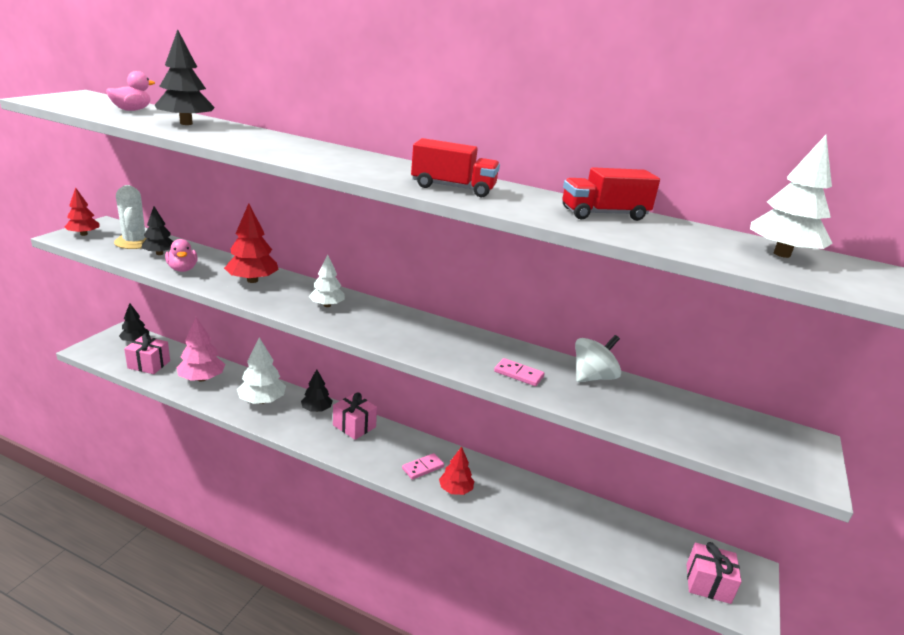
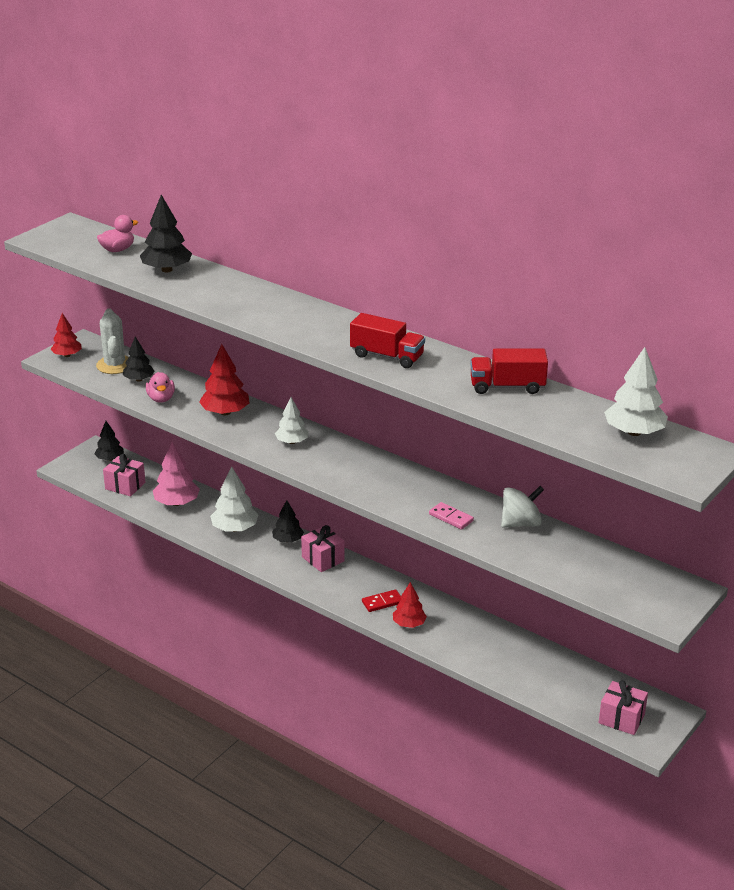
camera: 15 degrees right, 5 degrees up
(423, 468) = (382, 602): pink domino -> red domino

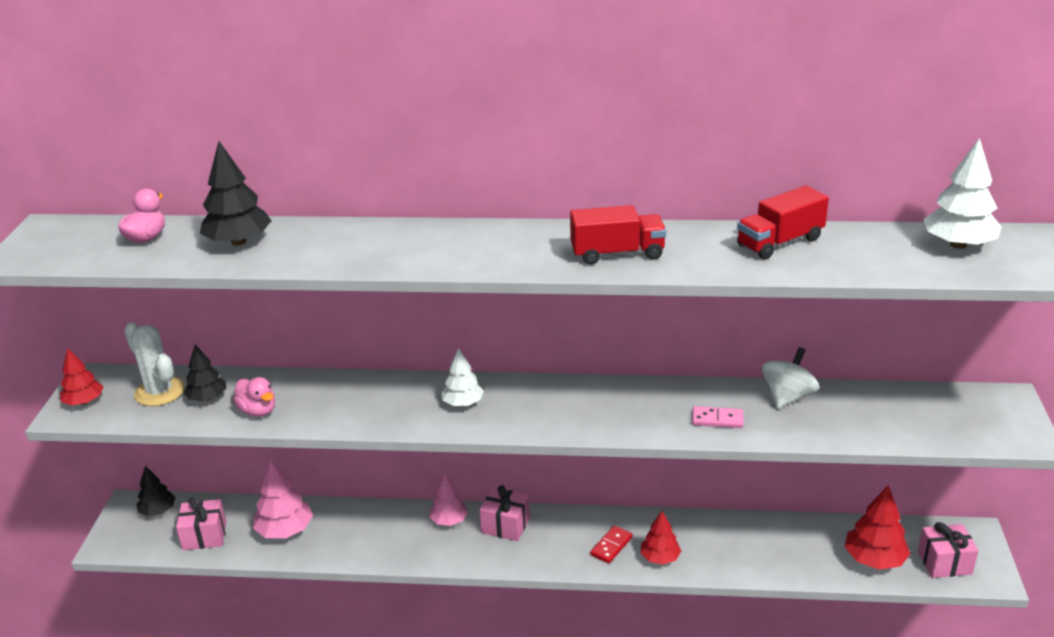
camera: 30 degrees left, 0 degrees up
(225, 412) = (352, 398): red tree -> red tree (874, 559)
(235, 528) = (379, 532): white tree -> none
(288, 540) = (449, 520): black tree -> pink tree

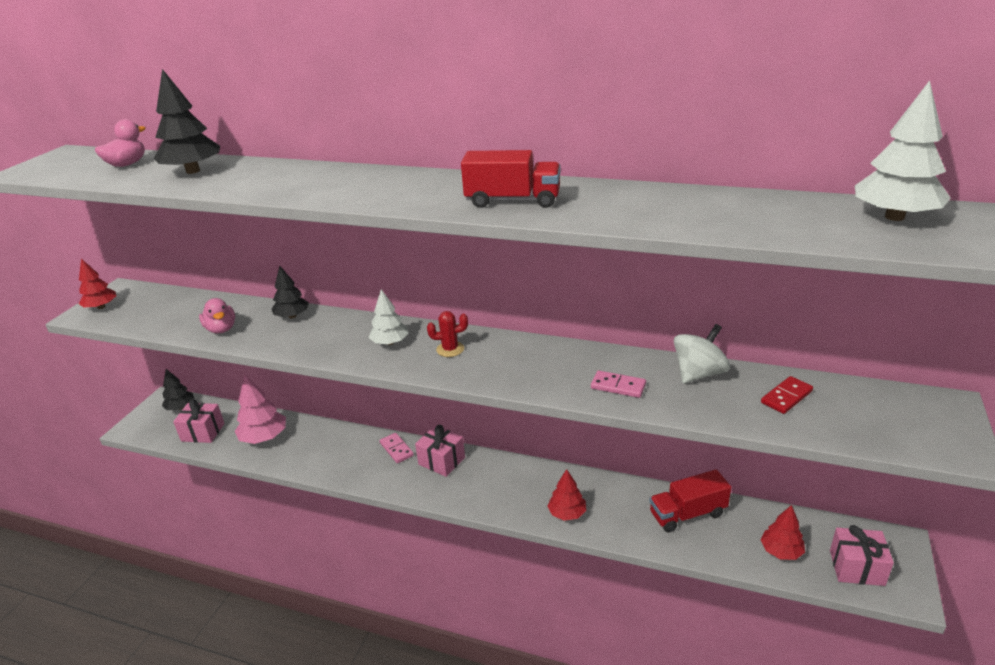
camera: 15 degrees right, 0 degrees up
(159, 392) = (159, 306): white cactus -> none
(207, 398) = (191, 314): black tree -> black tree (292, 316)
(449, 520) = (396, 449): pink tree -> pink domino
(531, 402) = (450, 349): none -> red cactus
(611, 546) = (526, 495): red domino -> red domino (786, 397)
(780, 242) = (687, 202): red truck -> red truck (687, 514)
(874, 559) = (781, 551): red tree -> red tree, size x0.66

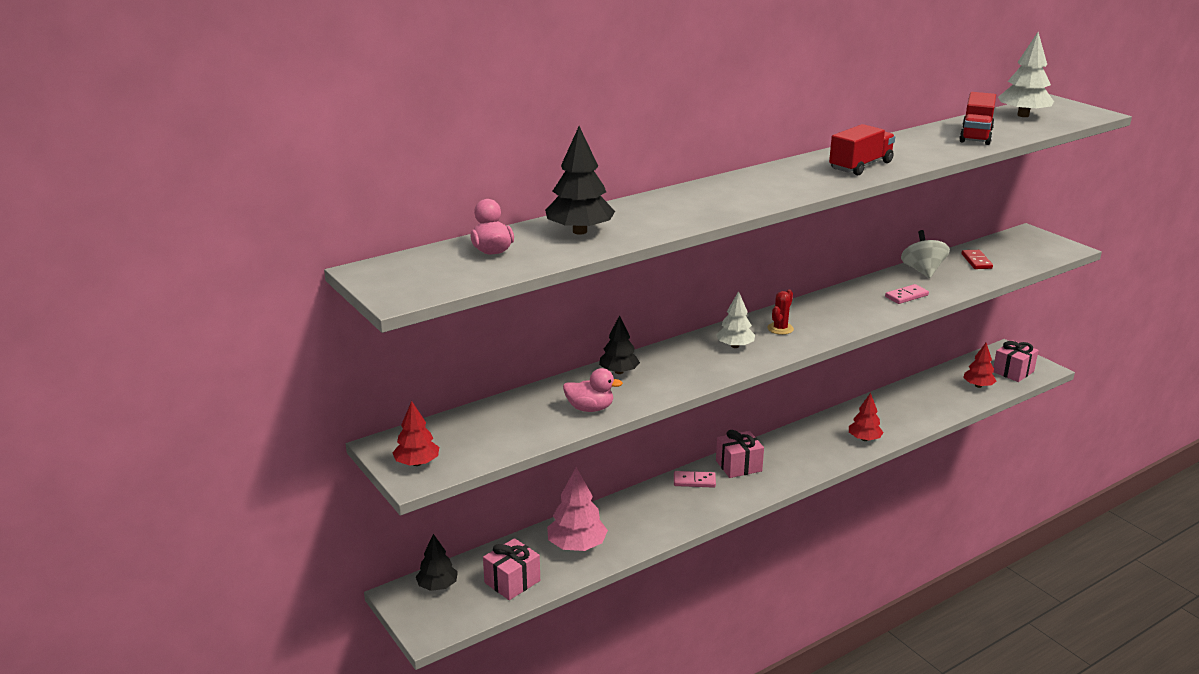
camera: 55 degrees left, 5 degrees down
(687, 514) = (914, 398): red truck -> red truck (976, 135)

